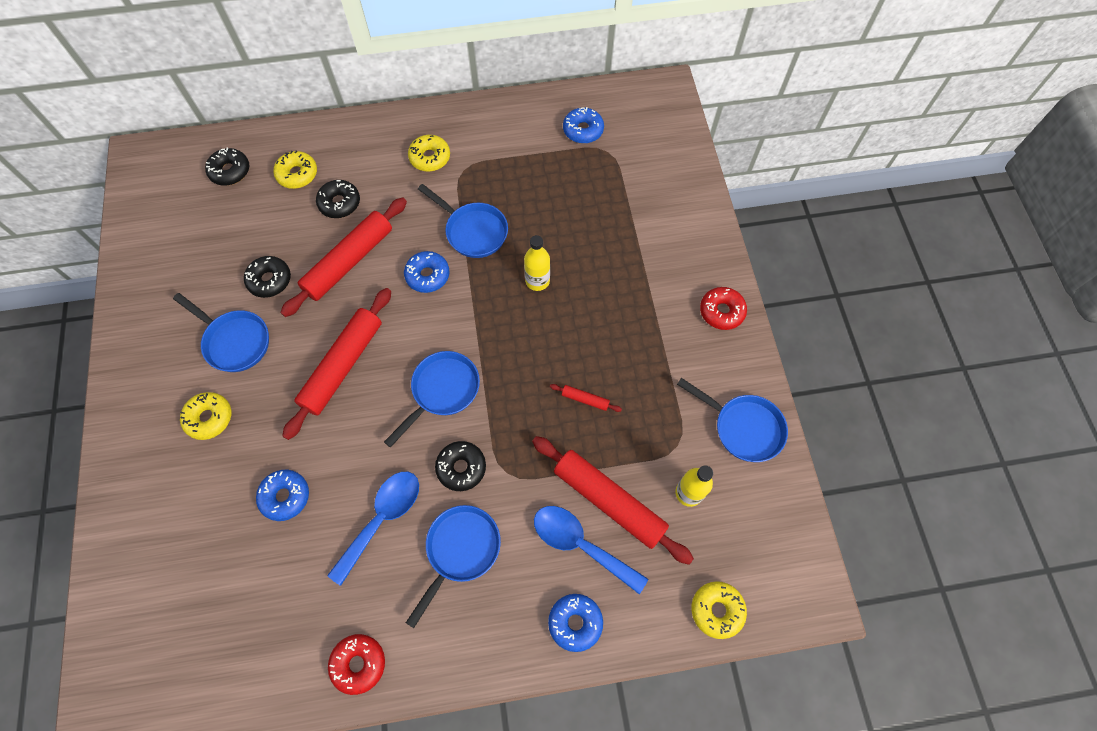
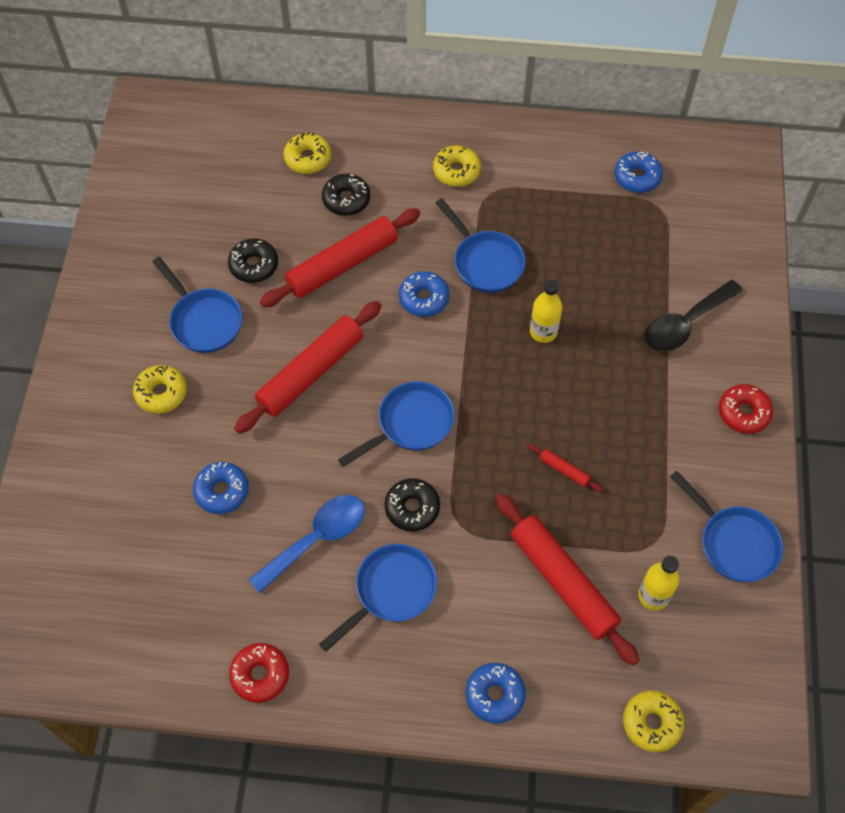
camera: 15 degrees right, 5 degrees down
(230, 171) = (237, 140): black donut -> none
(581, 544) = (521, 618): blue spoon -> none
(654, 246) = (685, 323): none -> black spoon

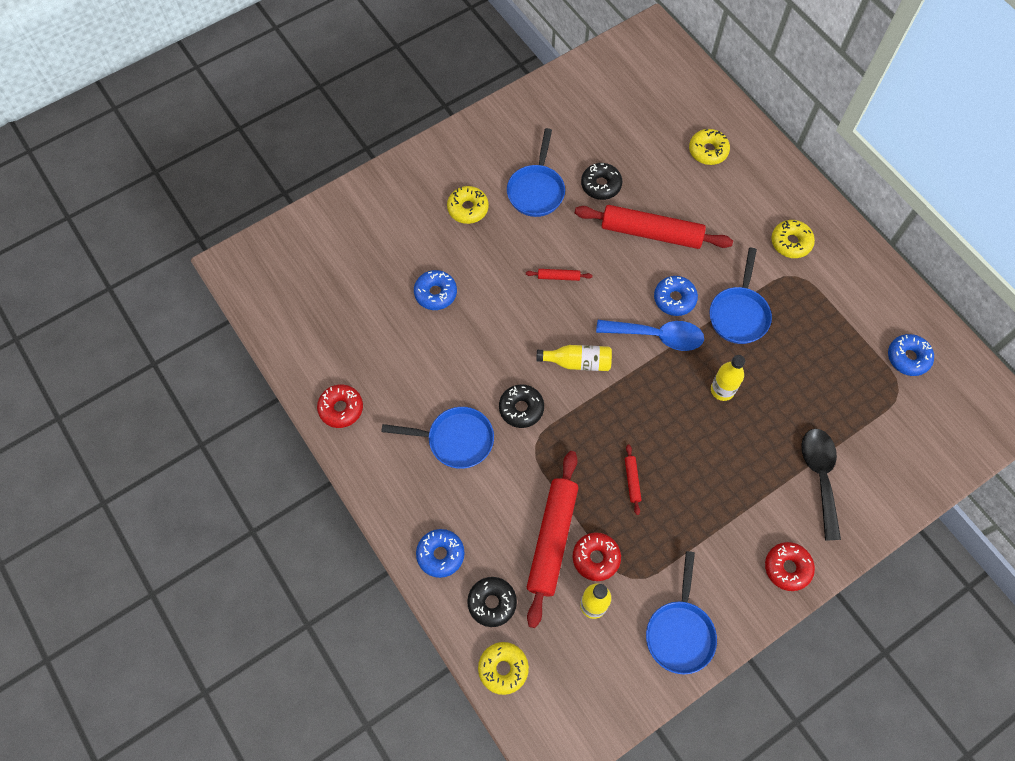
camera: 50 degrees right, 5 degrees up
(310, 372) = (558, 277): red rolling pin -> red rolling pin, size x0.41
(316, 539) = (451, 370): blue spoon -> blue spoon (657, 336)
(346, 200) = (701, 197): black donut -> black donut (492, 603)
(410, 424) = (577, 362): blue pan -> yellow bottle
(611, 558) = (596, 558): none -> red donut
(685, 323) = (820, 477): black spoon -> black spoon turned 75 degrees clockwise

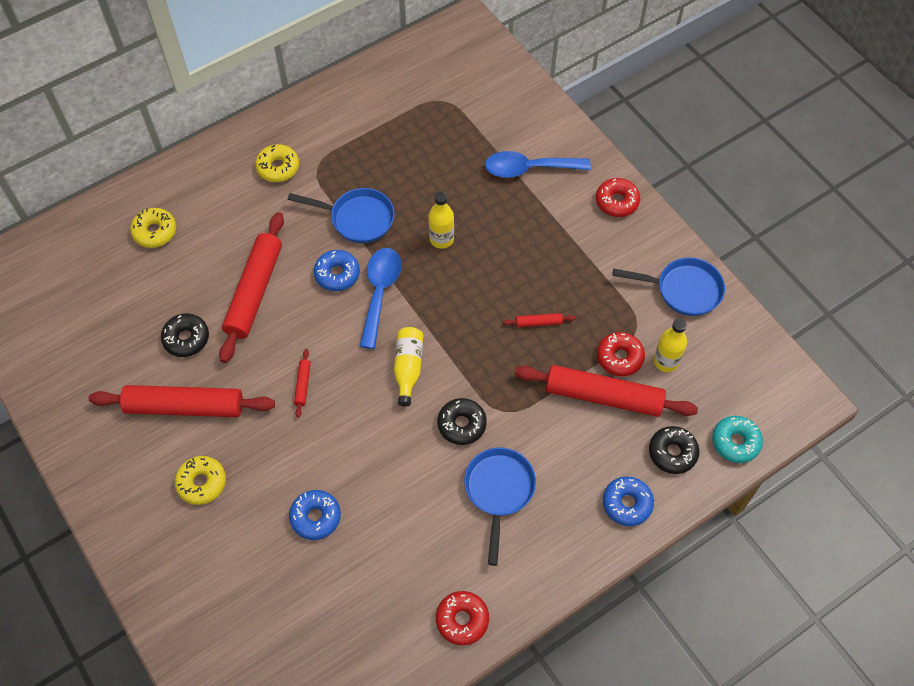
camera: 90 degrees left, 5 degrees down
(503, 669) = (735, 442): yellow donut -> turquoise donut
(536, 190) = (185, 406): blue pan -> red rolling pin
(820, 477) = (529, 168): black spoon -> blue spoon
(908, 358) = (410, 89): blue donut -> none

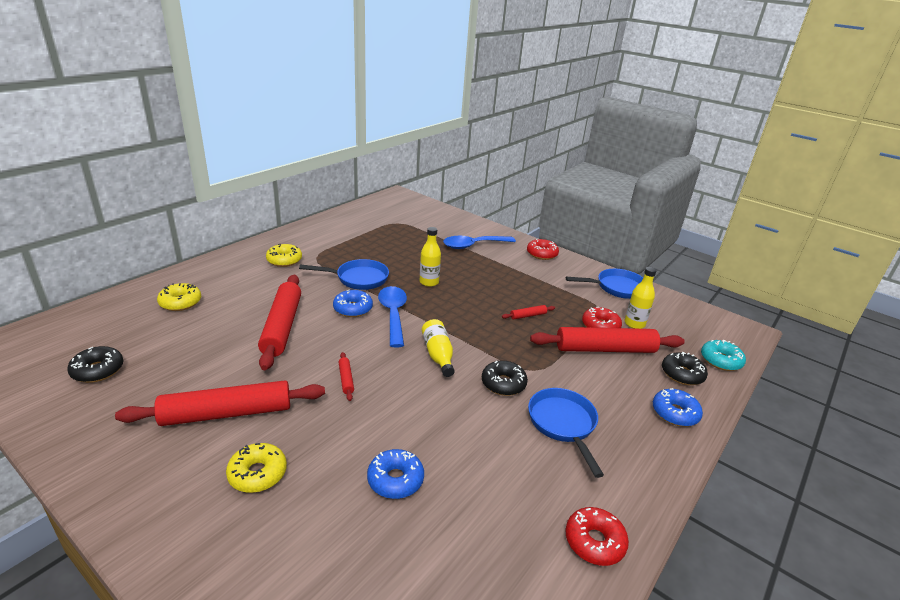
camera: 20 degrees left, 30 degrees down
(186, 338) = (221, 364): black donut -> black donut (98, 370)

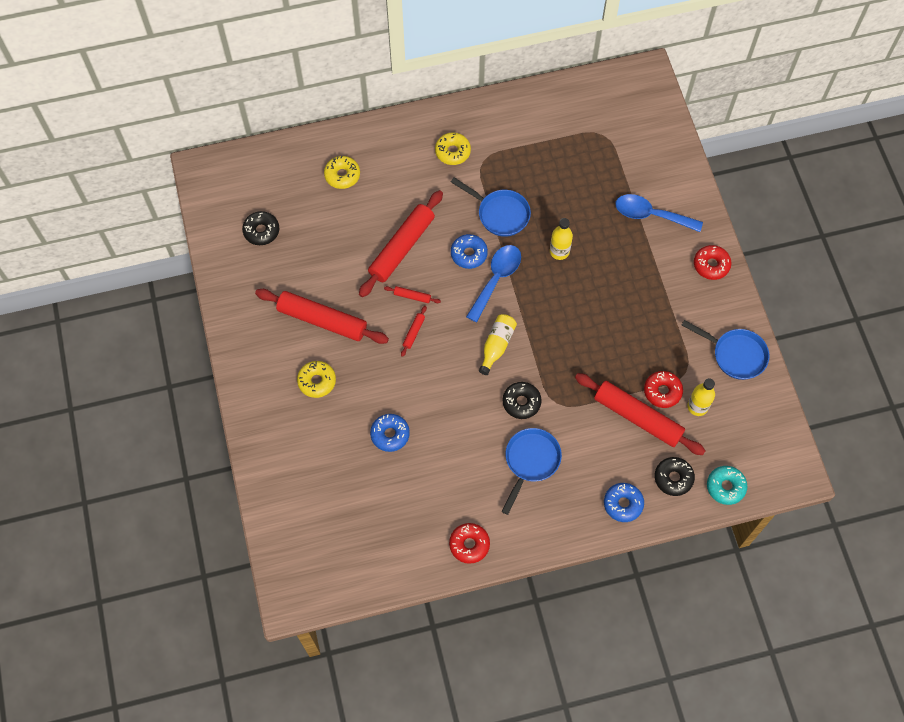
camera: 40 degrees right, 35 degrees up
(528, 315) = (610, 343): red rolling pin -> red rolling pin (412, 296)

